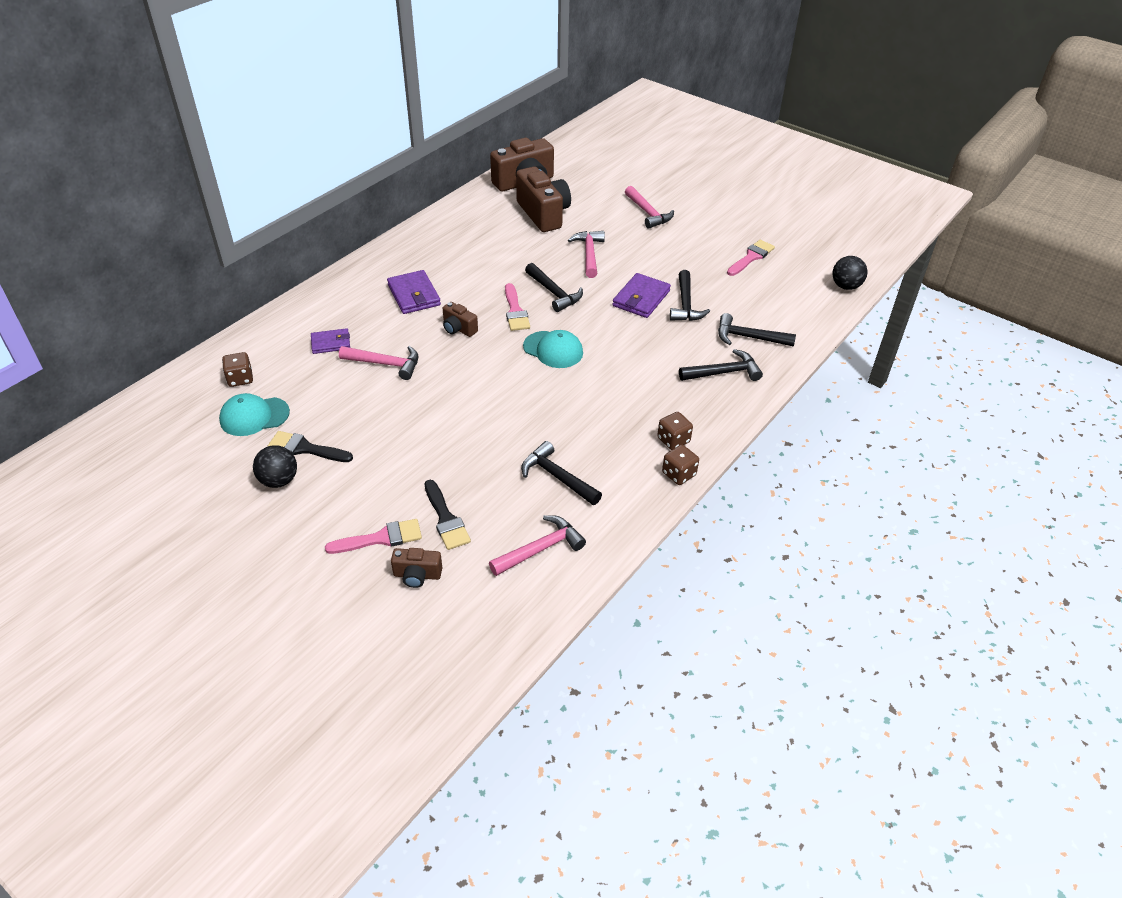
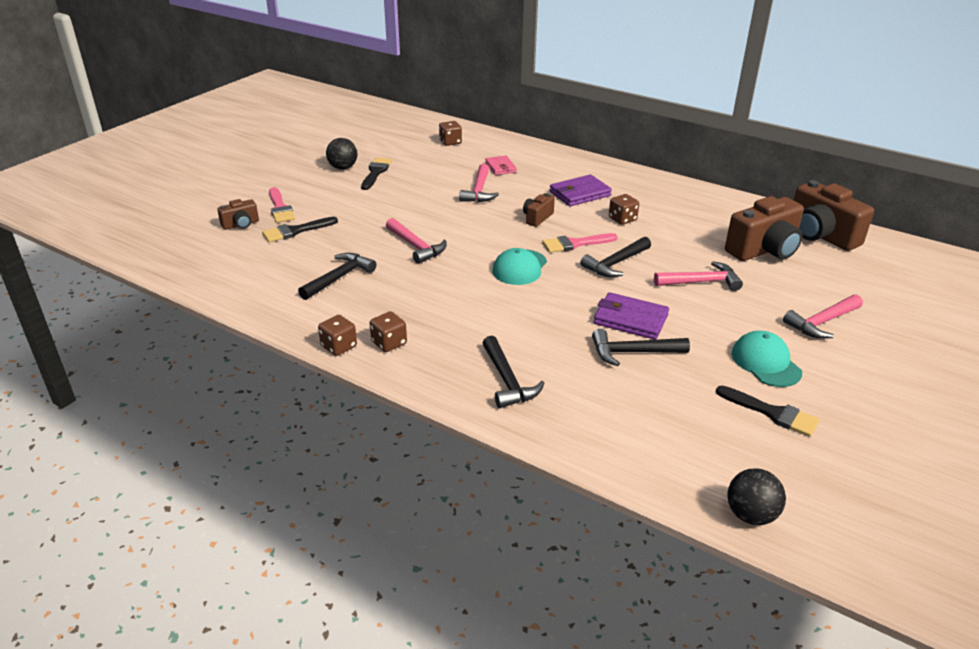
camera: 85 degrees right, 10 degrees down
(254, 416) = (409, 152): turquoise cap -> turquoise cap (765, 362)
(331, 343) = (500, 167): purple wallet -> pink wallet
(417, 575) = (241, 224): brown camera -> brown camera turned 120 degrees counterclockwise
(474, 277) = (622, 219): none -> brown dice
(541, 549) = (255, 274): pink hammer -> pink hammer (416, 246)
(748, 337) = (583, 403): black hammer -> none
(751, 257) = (772, 413): pink brush -> black brush

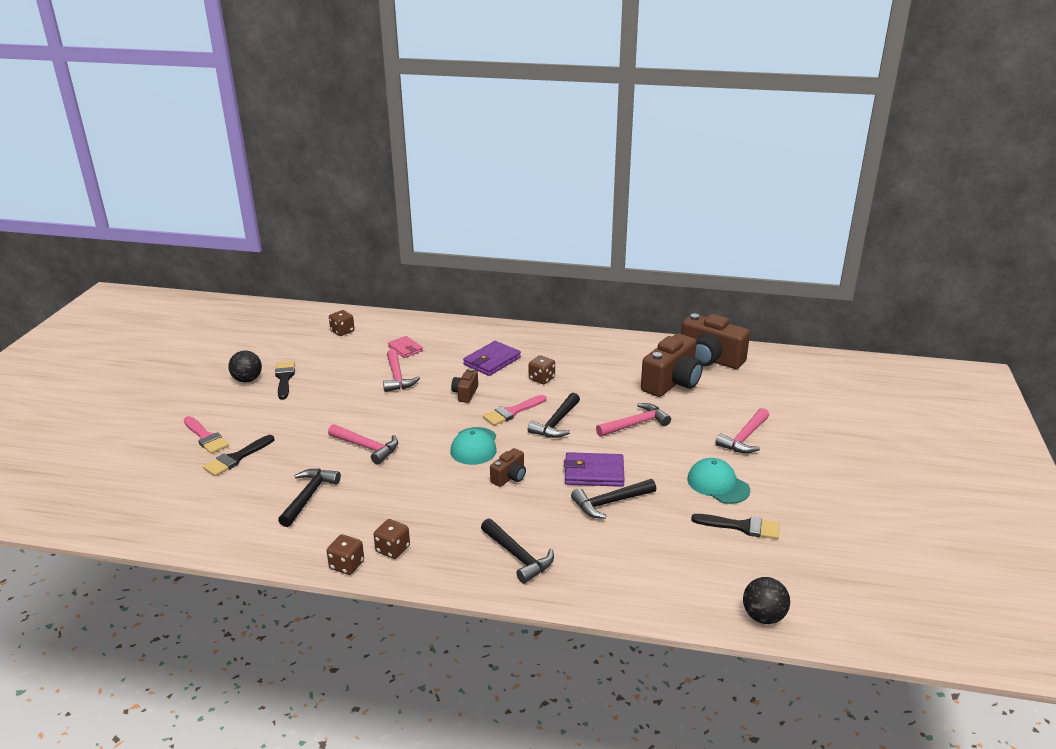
camera: 20 degrees left, 5 degrees down
(241, 224) = (173, 464): brown camera -> brown camera (509, 477)

